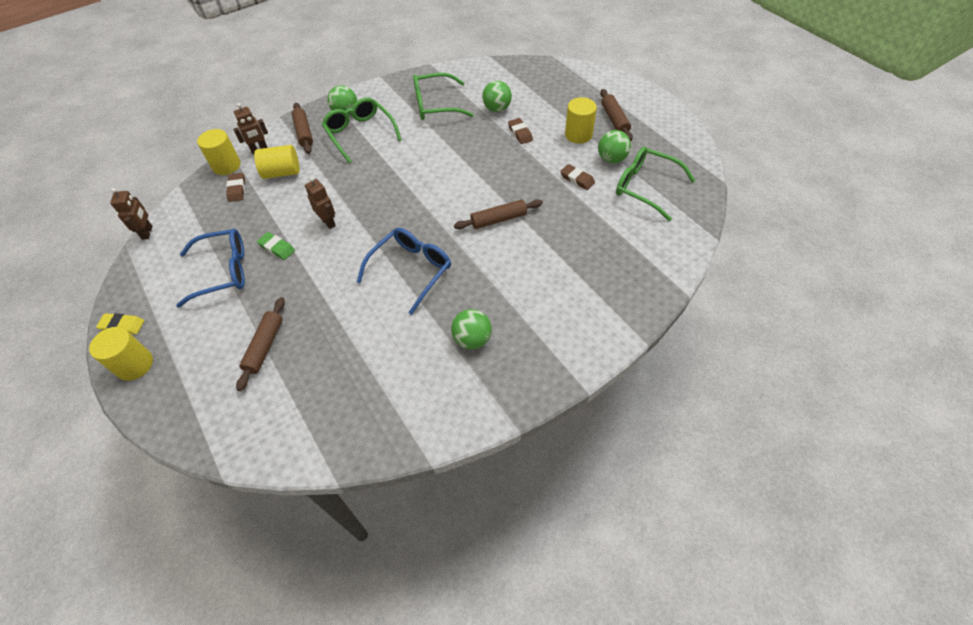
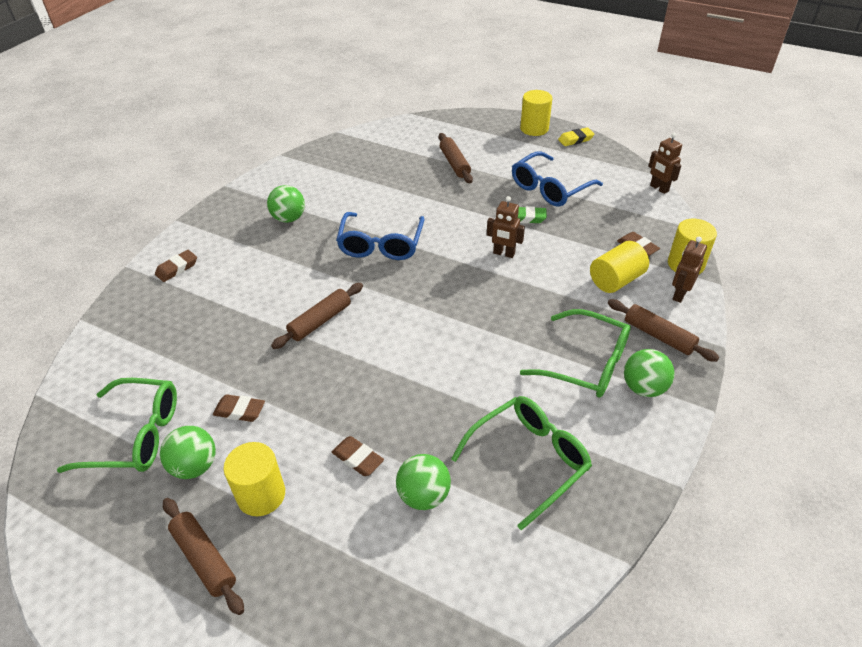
camera: 150 degrees right, 10 degrees down
(597, 318) = (177, 268): none -> brown eraser

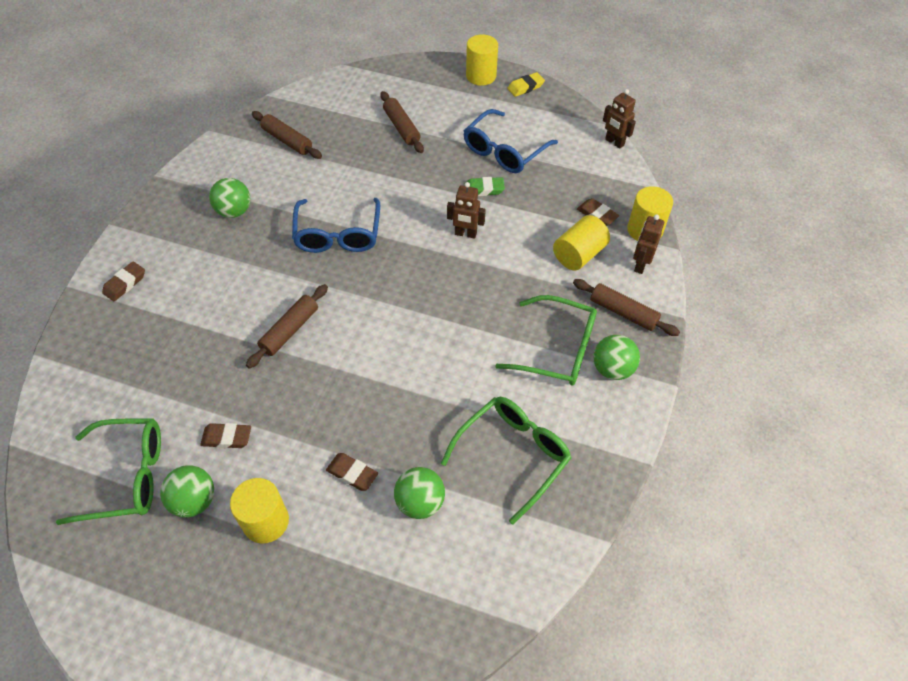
camera: 10 degrees left, 10 degrees up
(204, 558) = (224, 590): brown rolling pin -> brown rolling pin (287, 141)

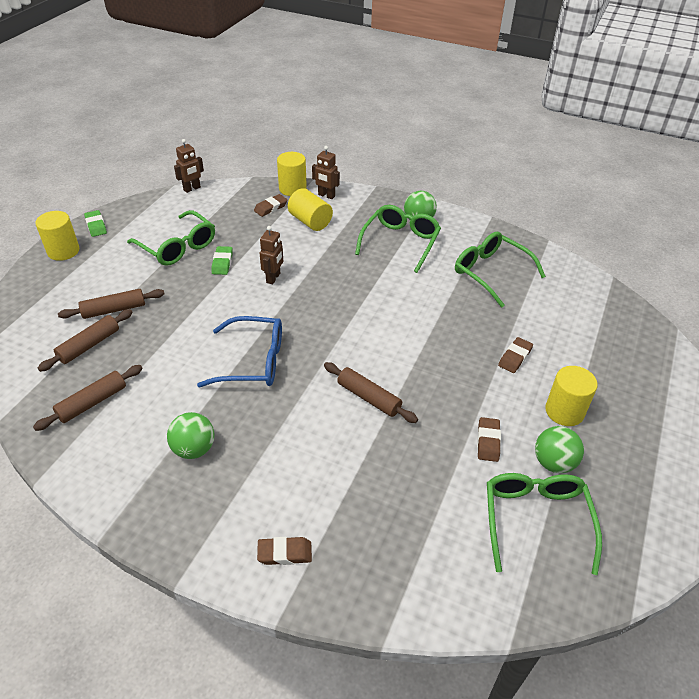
camera: 85 degrees left, 10 degrees down
(125, 284) = (285, 553): brown eraser -> brown eraser turned 45 degrees counterclockwise
(420, 502) = (534, 321): green ball -> none
(504, 151) = (178, 247): blue glasses -> green glasses
(525, 87) = (96, 226): yellow eraser -> green eraser
(623, 312) = (369, 209): brown rolling pin -> brown rolling pin (89, 345)

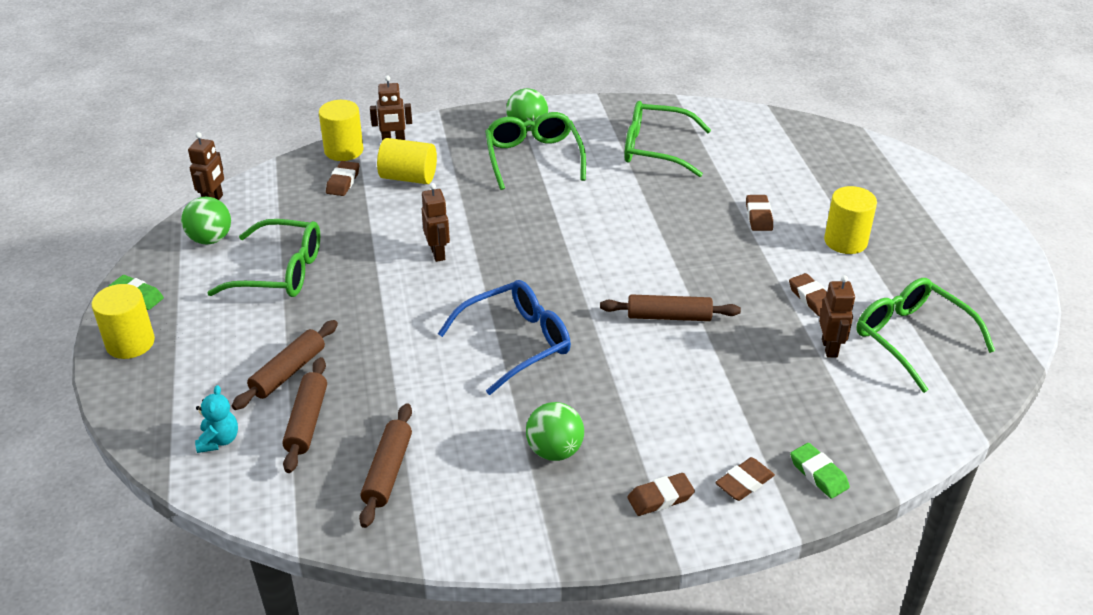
camera: 35 degrees left, 5 degrees down
(38, 331) = (219, 440): none -> turquoise teddy bear
(219, 526) = (660, 498): none -> brown eraser
(222, 263) = (358, 264): green eraser -> green eraser (818, 474)
(460, 489) = (830, 348): none -> brown robot
(553, 462) = (879, 287): green ball -> green ball (210, 239)

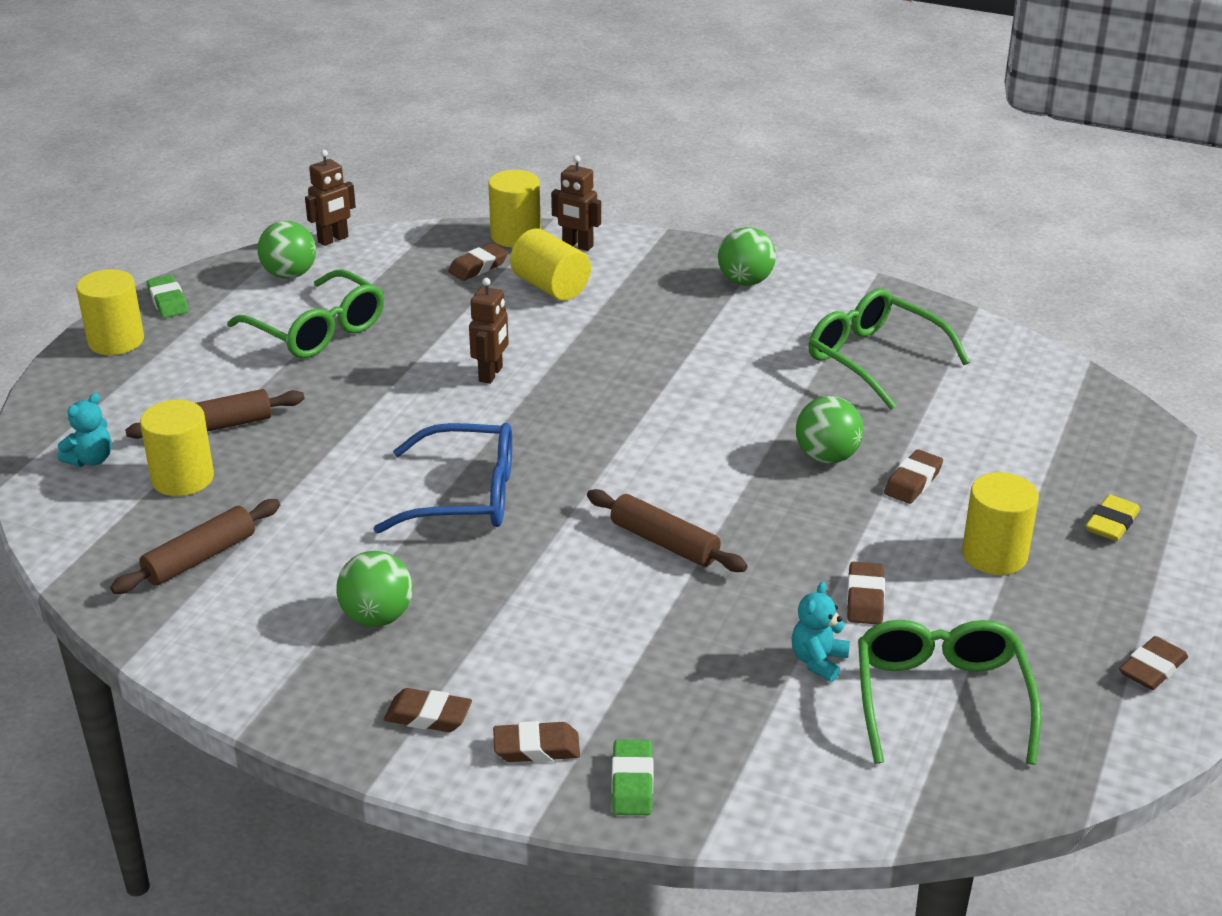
camera: 35 degrees right, 5 degrees down
(307, 421) = (182, 478): brown rolling pin -> yellow cylinder
(533, 158) = (713, 316): green glasses -> none
(697, 221) = (827, 457): none -> green ball
(830, 348) = (818, 661): brown robot -> turquoise teddy bear
(879, 196) = (1111, 523): none -> yellow eraser
(984, 270) = (1152, 668): none -> brown eraser

